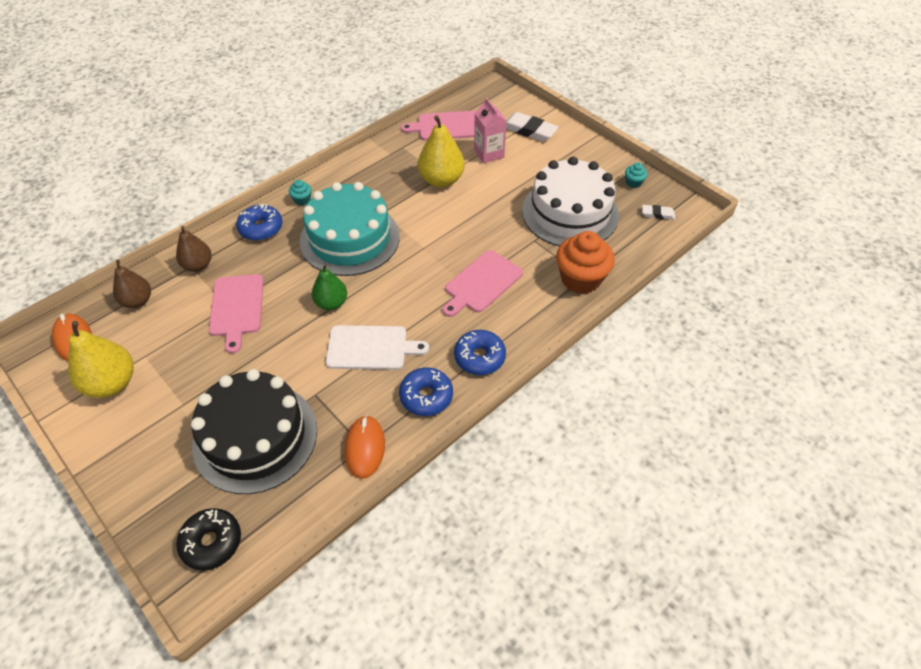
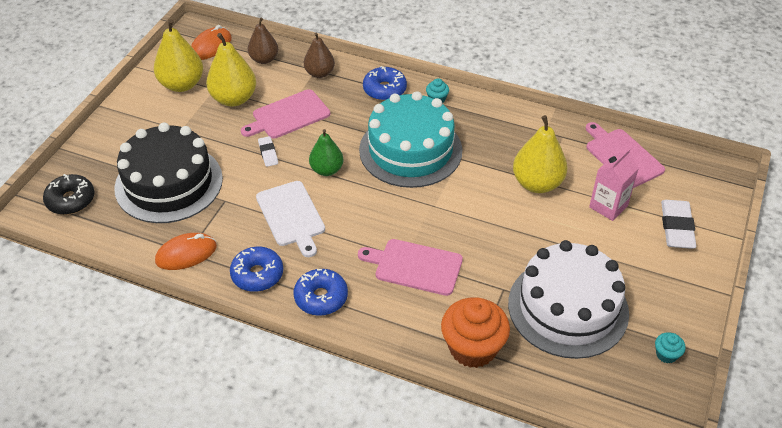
camera: 65 degrees right, 5 degrees down
(175, 344) = (234, 99): none -> yellow pear
(657, 214) = (628, 394): white eraser -> white eraser (268, 153)

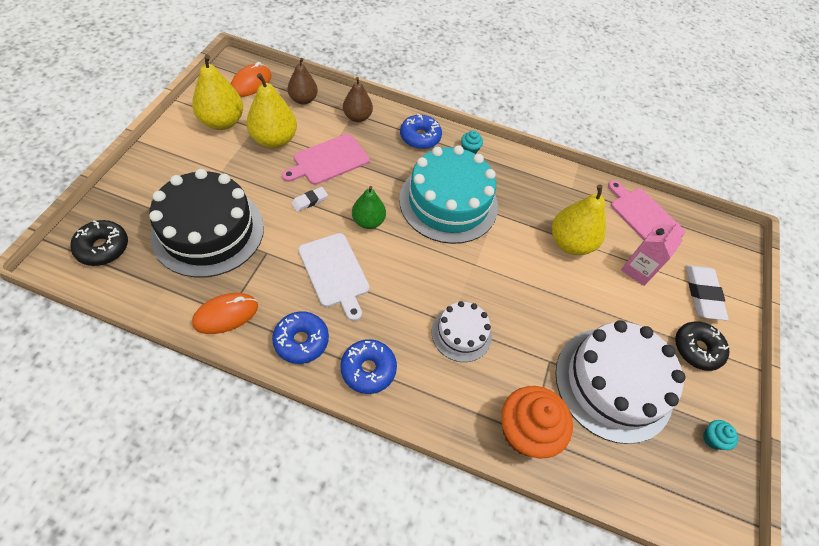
camera: 10 degrees left, 10 degrees up
(268, 153) = (309, 201): white eraser -> white eraser turned 75 degrees clockwise
(415, 266) = (461, 333): pink cutting board -> white cake
(662, 277) = (696, 349): none -> black donut

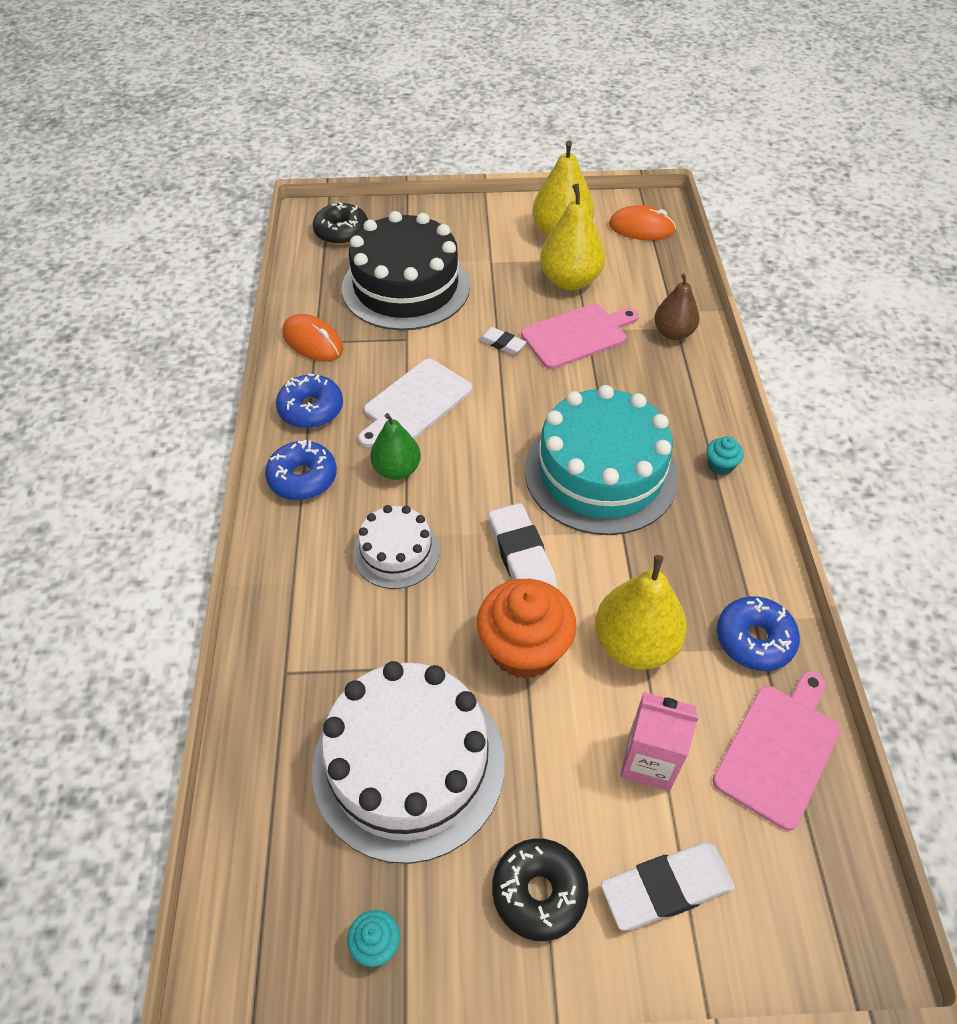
camera: 75 degrees right, 5 degrees down
(303, 99) = (656, 277): brown pear -> none
(328, 160) = (577, 335): pink cutting board -> pink cutting board turned 120 degrees clockwise
(368, 221) = (509, 404): green pear -> green pear (397, 470)
(420, 137) = (694, 405): blue donut -> blue donut (754, 639)
(492, 268) = (521, 556): none -> white eraser
(525, 431) = (286, 665): orange cupcake -> orange cupcake (524, 649)

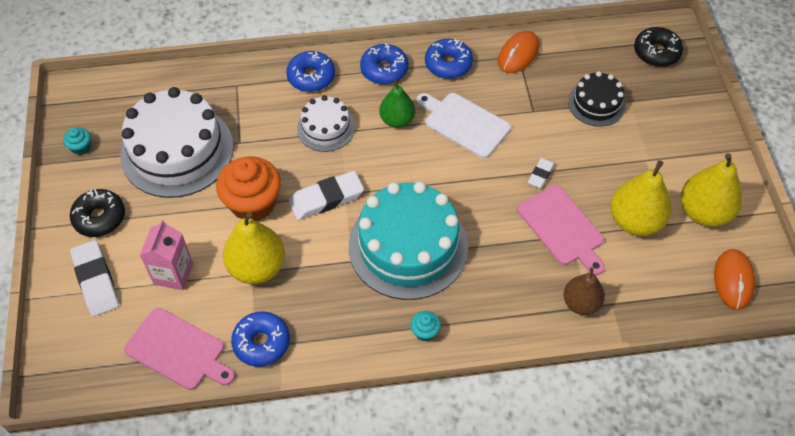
camera: 85 degrees right, 5 degrees up
(294, 567) = (311, 77): none -> blue donut
(406, 287) = (596, 103): black cake -> black cake, size x0.53

